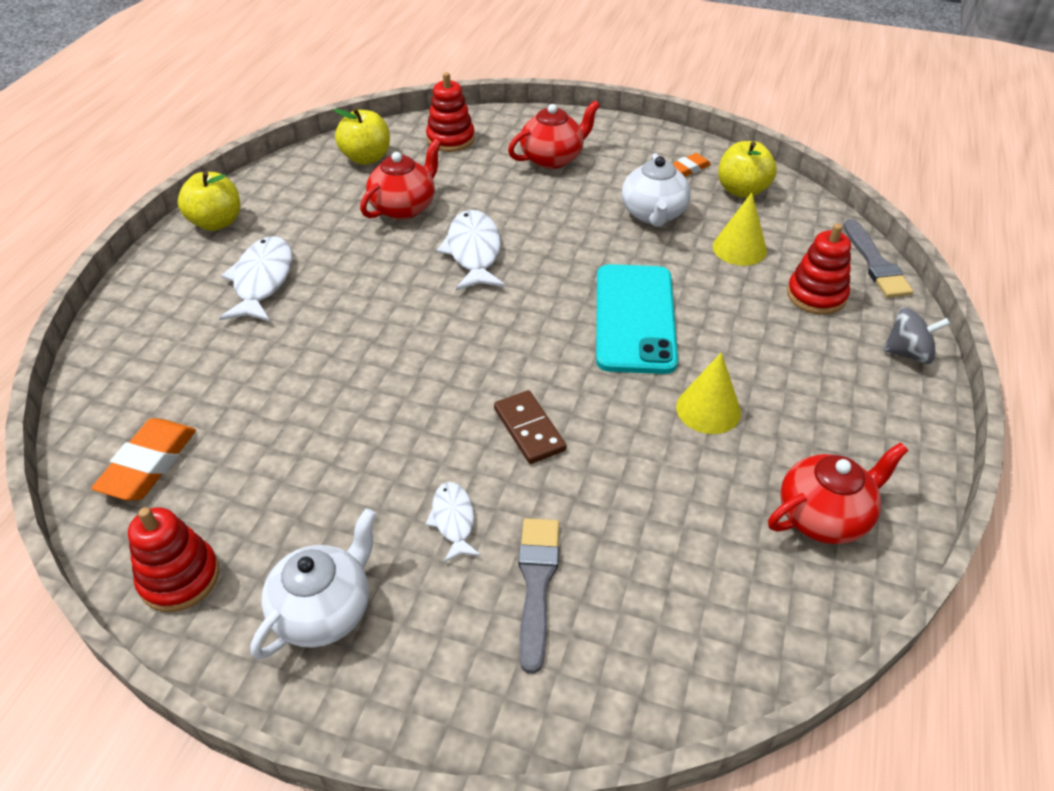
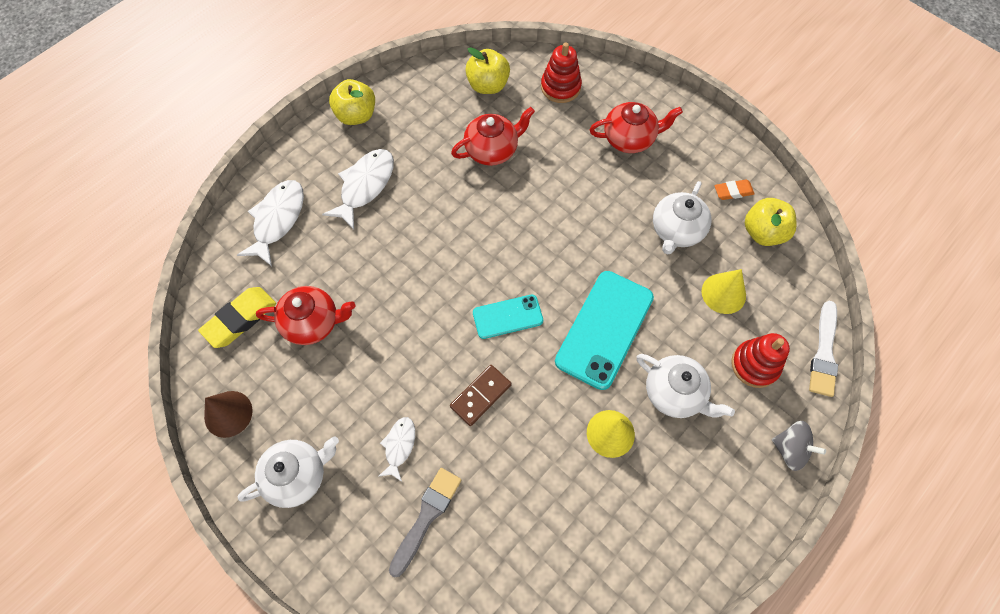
camera: 25 degrees right, 20 degrees up
(149, 464) = (240, 319): orange eraser -> yellow eraser
(179, 578) = (228, 414): red stacking toy -> brown cone
(473, 252) = (521, 216): white fish -> white fish (277, 220)
(514, 344) = (507, 317): none -> turquoise phone
(529, 429) = (480, 395): brown domino -> brown domino turned 45 degrees clockwise
(752, 348) = (675, 393): none -> white teapot
(824, 516) = (636, 556): red teapot -> red teapot (312, 323)
(875, 263) = (824, 353): grey brush -> white brush

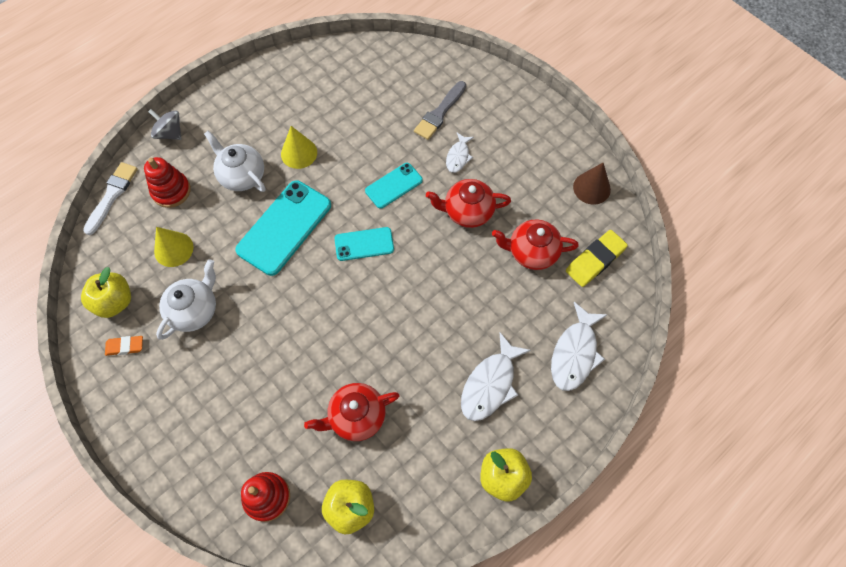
camera: 175 degrees left, 0 degrees up
(297, 476) = (533, 143): white teapot -> none
(480, 395) = (394, 185): brown domino -> turquoise phone
(629, 139) = (208, 418): red teapot -> red teapot (467, 212)

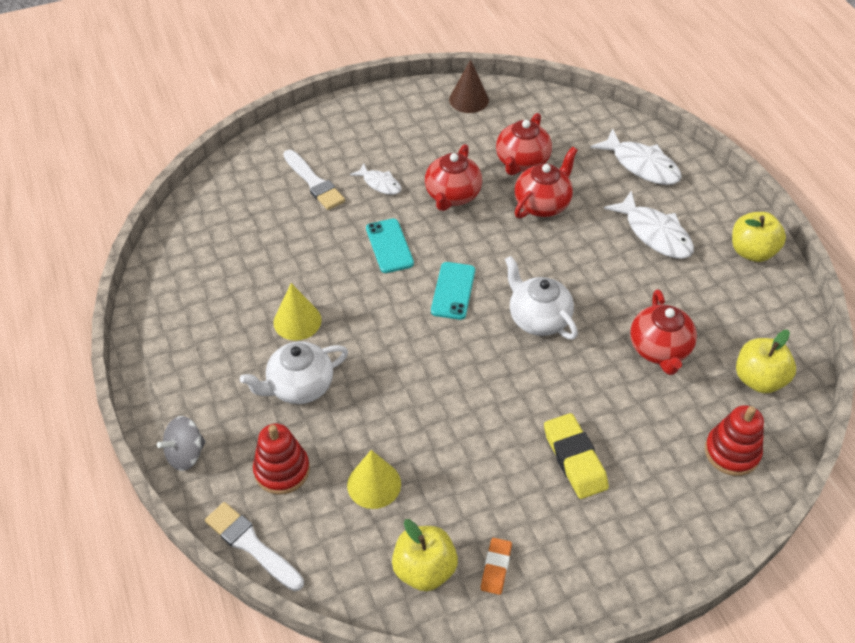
camera: 70 degrees left, 15 degrees down
(194, 310) = (473, 477): white teapot -> white teapot (538, 318)
(284, 227) = (396, 359): turquoise phone -> none
(440, 113) = (314, 182): grey brush -> white brush
(487, 282) = (542, 204): none -> red teapot
(595, 260) = (549, 122): yellow eraser -> yellow eraser (574, 459)

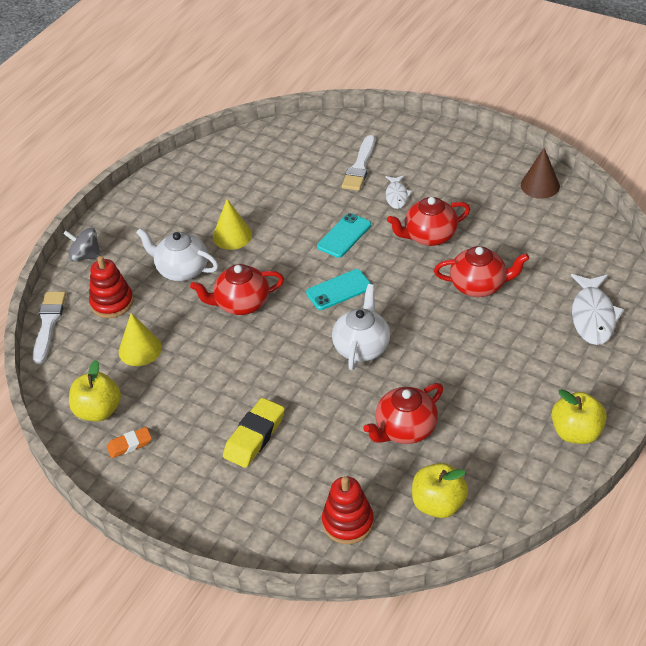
camera: 55 degrees right, 5 degrees down
(521, 162) = (509, 250): red teapot -> red teapot (241, 304)
(655, 233) = (524, 364): white fish -> none

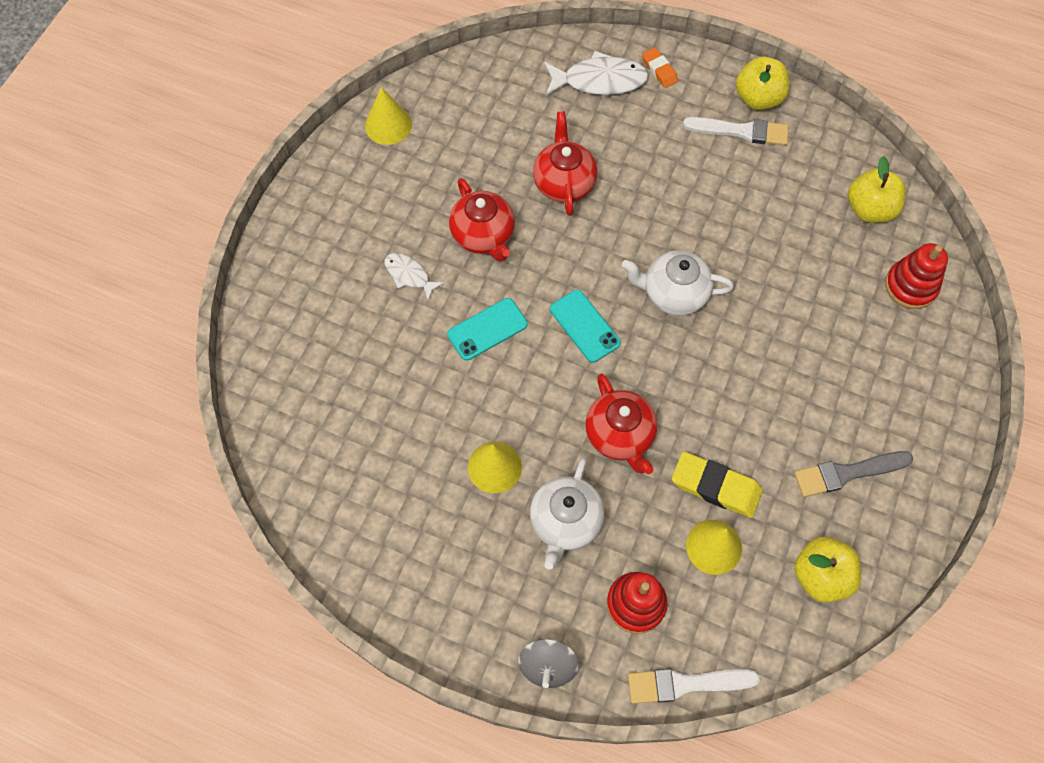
camera: 100 degrees left, 20 degrees up
(129, 445) = (863, 526): orange eraser -> orange eraser (659, 70)
(176, 441) = (847, 473): none -> grey brush
(254, 436) = (822, 389): yellow eraser -> yellow eraser (715, 487)
(344, 236) = (487, 329): turquoise phone -> turquoise phone turned 60 degrees counterclockwise
(360, 167) = (350, 323): white brush -> white brush (741, 131)
(397, 196) = (409, 275): white fish -> white fish turned 135 degrees counterclockwise
(405, 429) = (783, 243): red teapot -> none
(540, 185) = (388, 125): brown cone -> yellow cone

